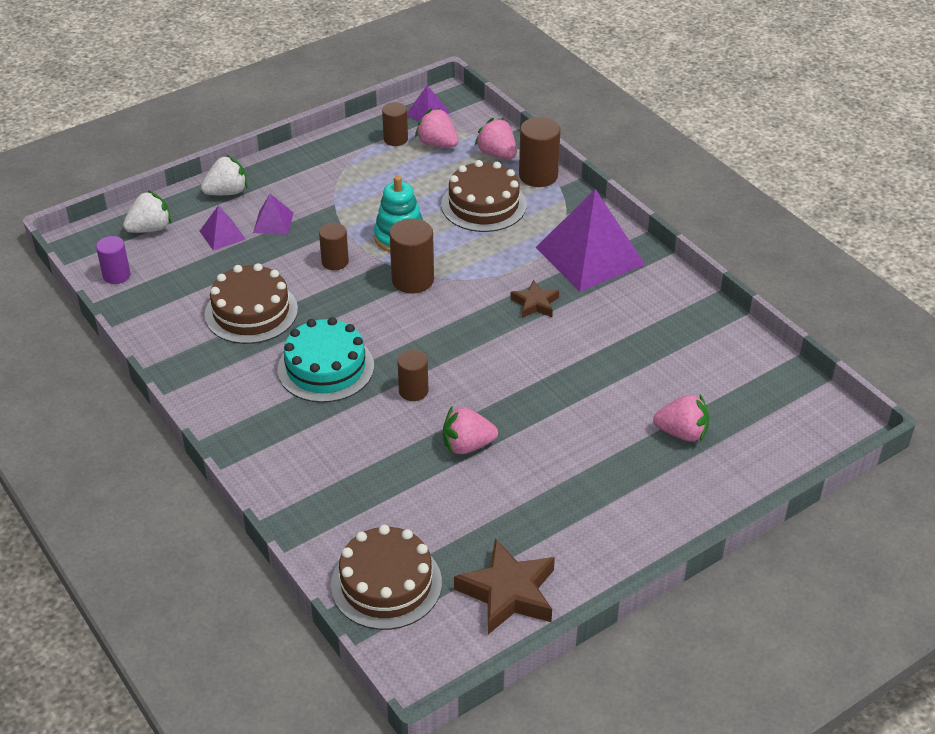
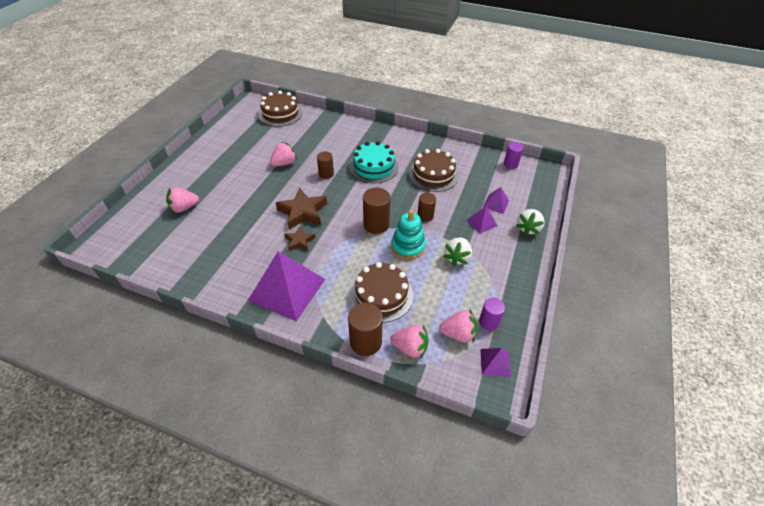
camera: 145 degrees right, 5 degrees up
(150, 228) = (531, 191): white strawberry -> white strawberry (457, 257)
(395, 139) = (488, 322): brown cylinder -> purple cylinder
(508, 593) = (233, 126): brown star -> brown star (303, 212)

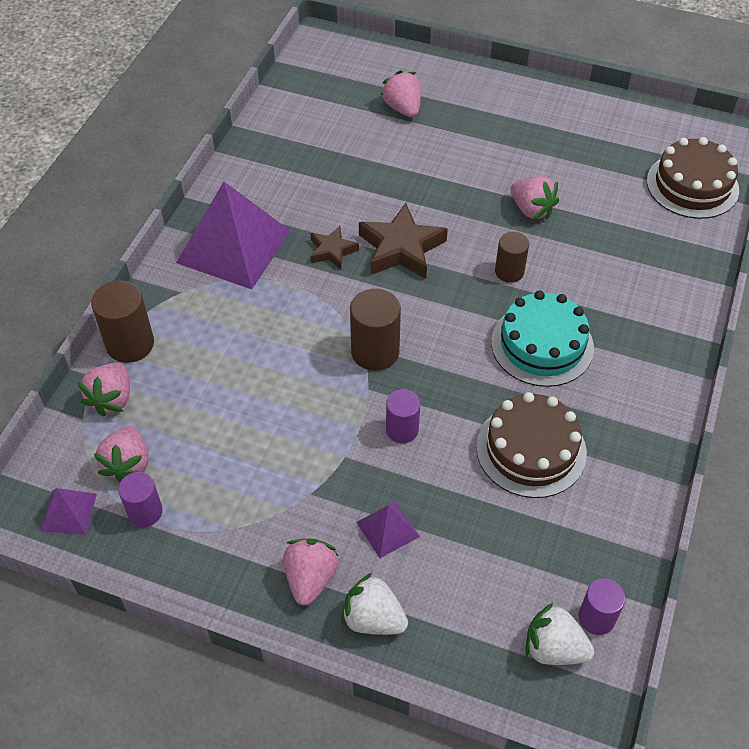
camera: 90 degrees right, 5 degrees up
(381, 295) = (214, 362): brown cake -> none
(408, 246) = (320, 399): turquoise stacking toy -> none
(425, 216) = (402, 429): brown cylinder -> purple cylinder
(457, 257) = (292, 476): white strawberry -> white strawberry (554, 648)
(496, 204) = (447, 564): purple pyramid -> none
(513, 250) = (310, 578): none -> pink strawberry

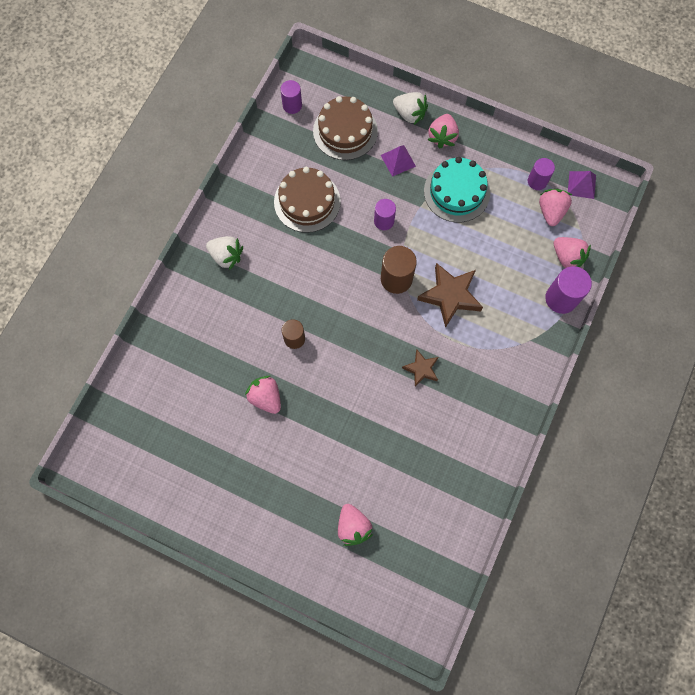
camera: 175 degrees left, 20 degrees up
(112, 399) = (567, 257): pink strawberry -> pink strawberry turned 120 degrees clockwise
(130, 344) = (561, 298): brown cylinder -> purple cylinder
(233, 246) = (495, 379): purple pyramid -> none
(401, 248) = (370, 367): brown star -> brown star (450, 296)
(542, 344) = (284, 275): turquoise cake -> turquoise cake (457, 192)
(554, 648) = (318, 93): white strawberry -> white strawberry (226, 256)
(692, 185) = (134, 412): brown cake -> brown cake (345, 131)

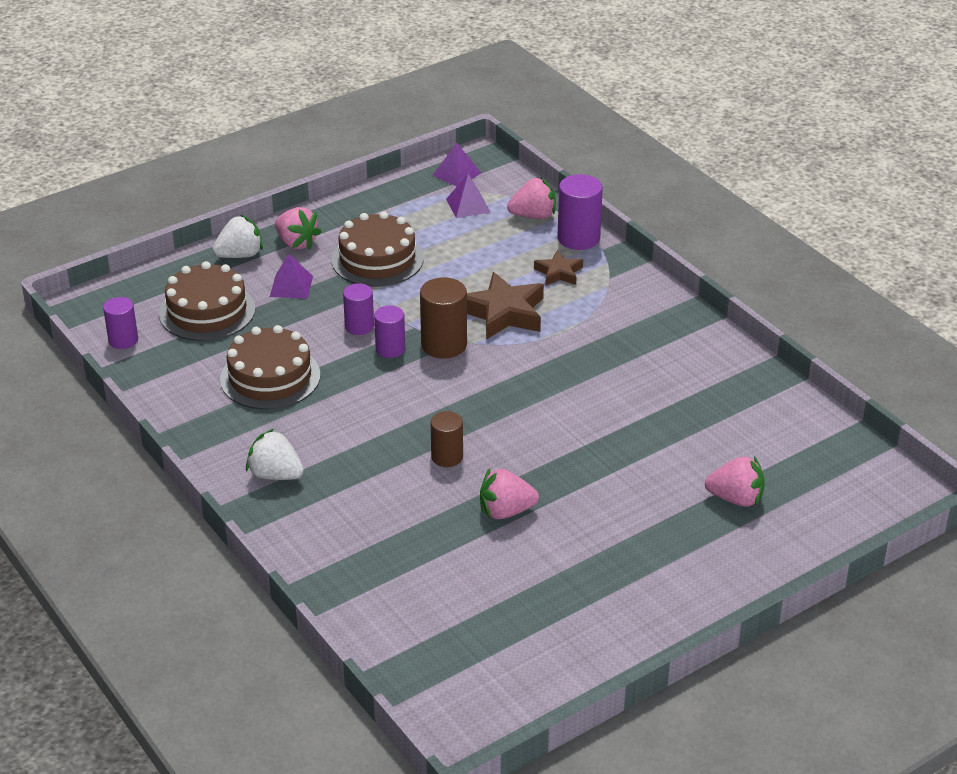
camera: 60 degrees left, 35 degrees down
(226, 256) = (275, 475): white strawberry -> white strawberry turned 120 degrees counterclockwise
(421, 369) = (576, 369): brown star -> brown star (558, 273)
(457, 192) = (377, 259): turquoise cake -> brown cake
(537, 181) = (422, 200): purple cylinder -> purple cylinder (390, 349)
(551, 211) = (468, 205): pink strawberry -> purple pyramid

